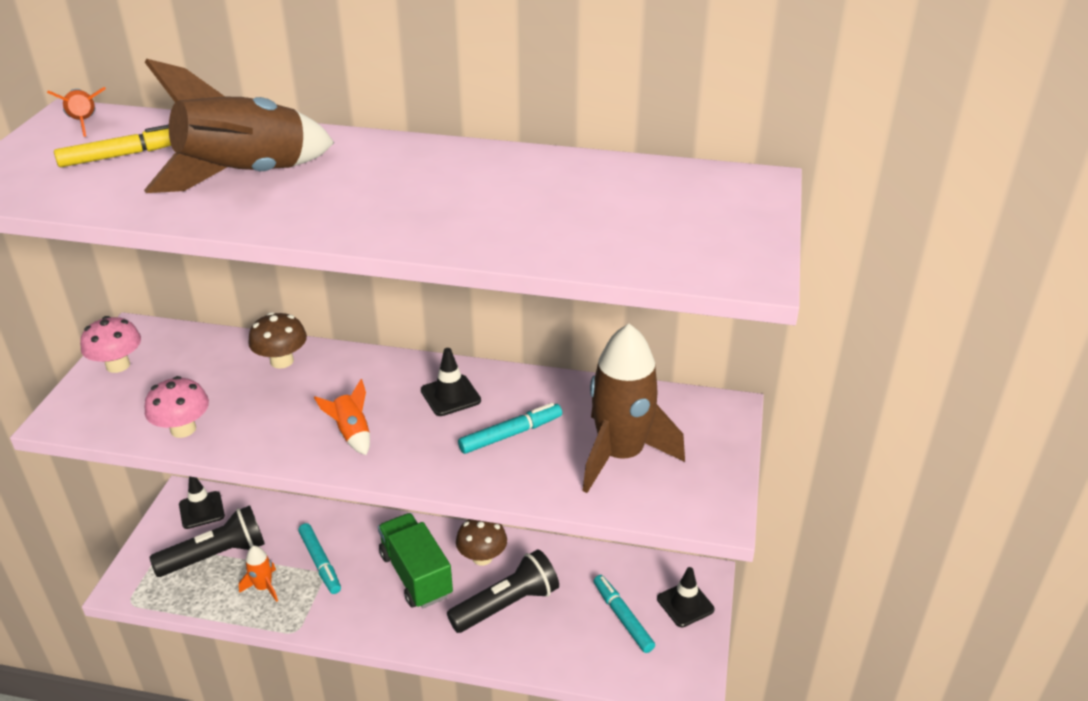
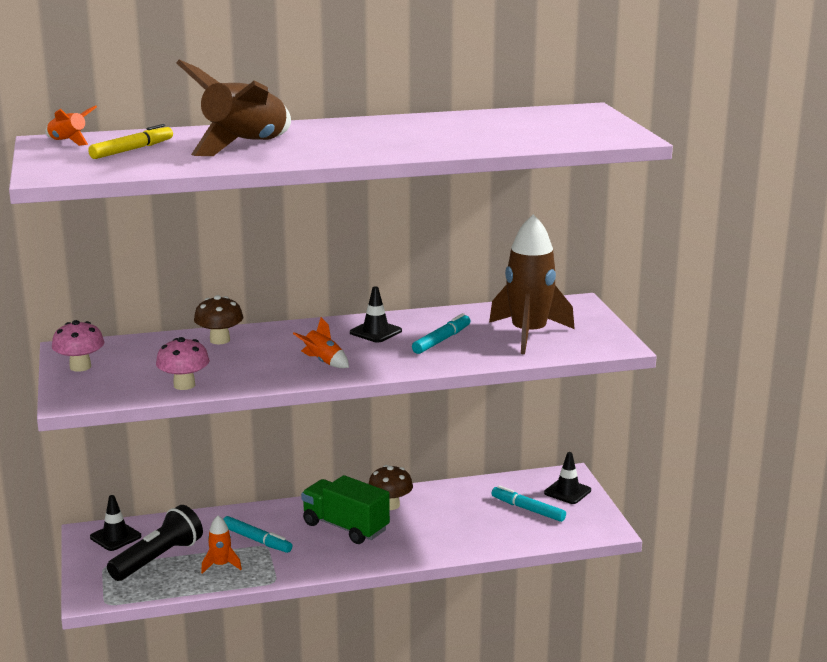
camera: 25 degrees left, 15 degrees down
(507, 604) = (434, 524): black flashlight -> none

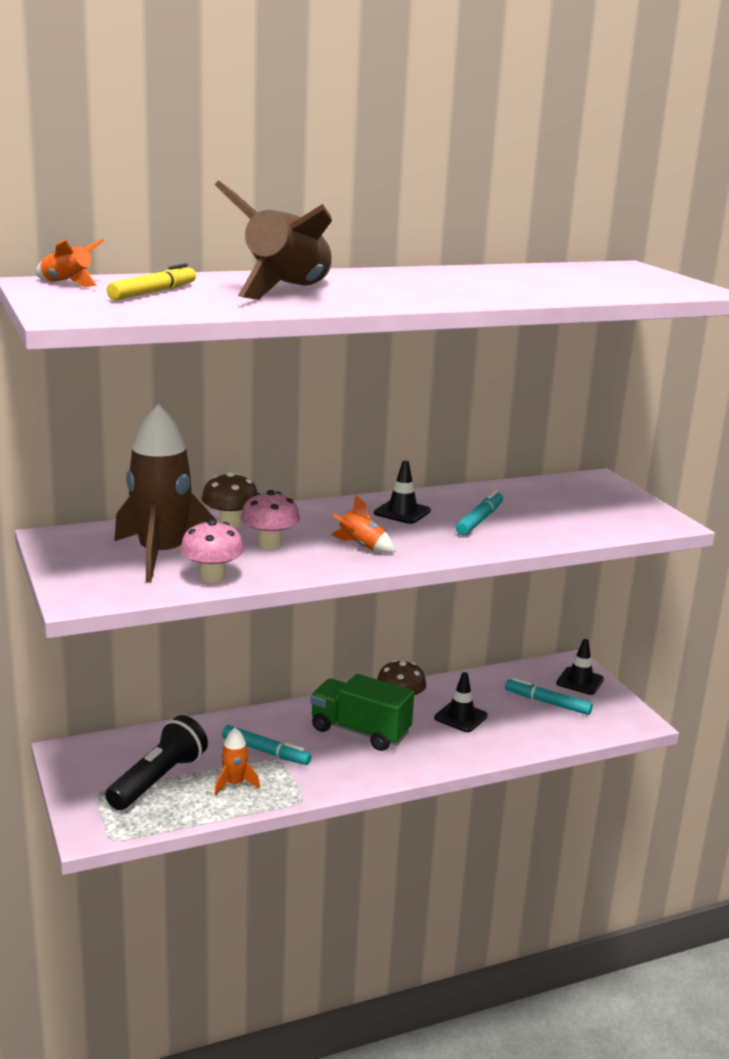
camera: 10 degrees left, 0 degrees up
(80, 367) = (76, 558): pink mushroom -> pink mushroom (270, 544)
(115, 537) = (100, 755): black traffic cone -> black traffic cone (460, 717)
(528, 334) = (569, 512): brown rocket -> brown rocket (161, 555)

